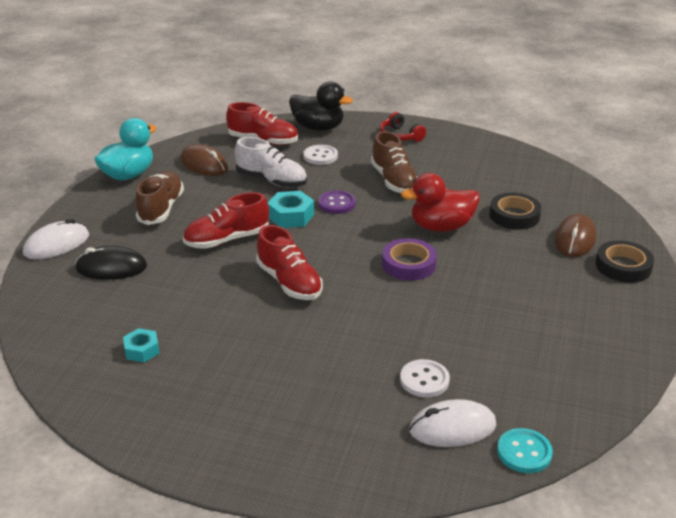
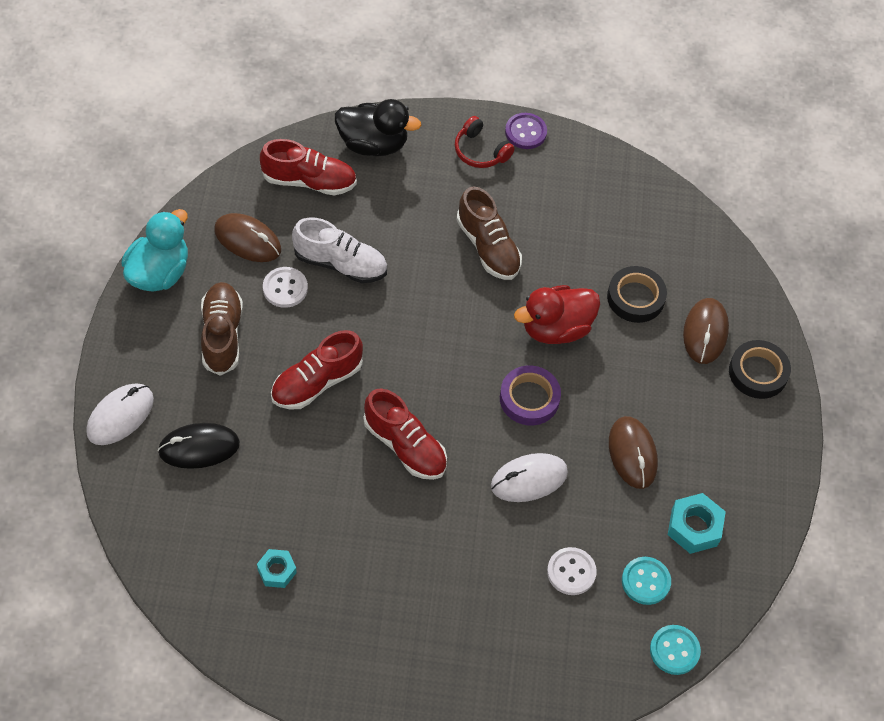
camera: 15 degrees left, 25 degrees up
(291, 216) = (380, 330): turquoise nut -> turquoise nut (694, 527)
(320, 156) = (389, 206): white button -> white button (285, 288)
(336, 204) = (428, 300): purple button -> purple button (525, 132)
(452, 428) = (606, 630): white mouse -> white mouse (529, 479)
(498, 306) = (632, 454): none -> brown mouse
(499, 395) = (645, 581): none -> turquoise button

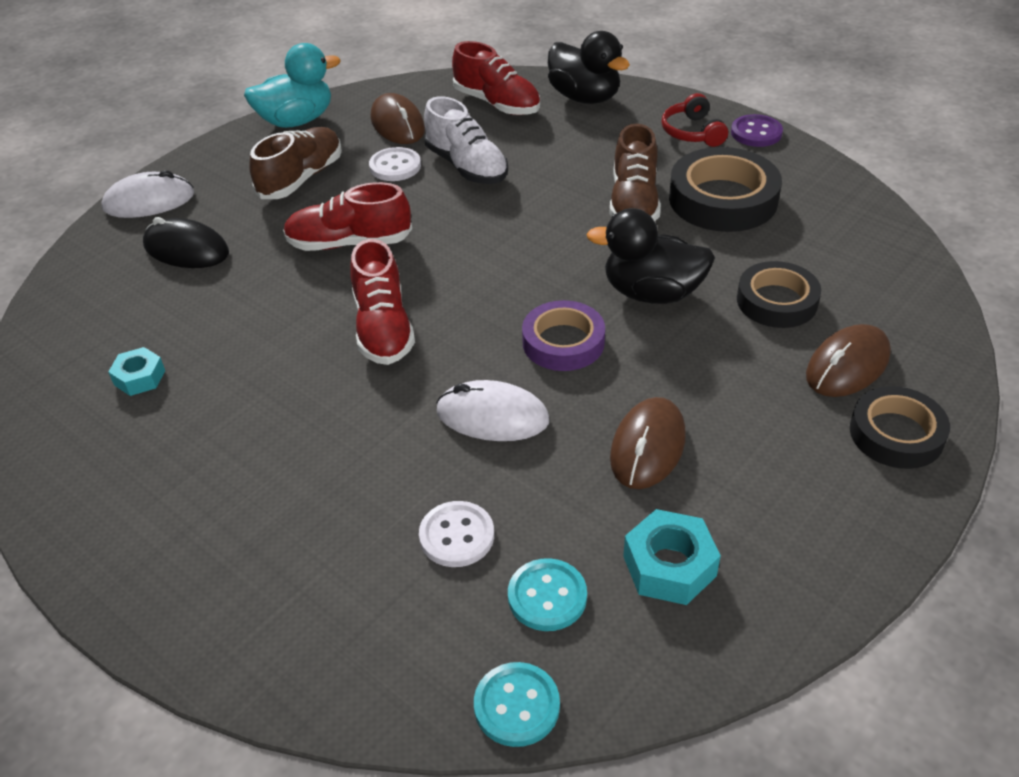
camera: 40 degrees right, 15 degrees down
(545, 215) = (723, 199): none -> black tape
(556, 328) = (652, 293): red duck -> black duck

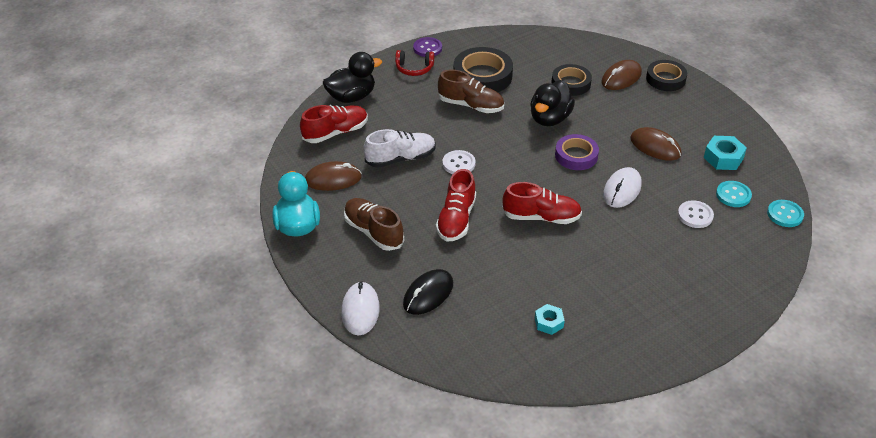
camera: 75 degrees left, 0 degrees up
(395, 166) = (383, 188): white button -> white button (458, 164)
(847, 365) = (621, 78): brown mouse -> brown mouse turned 75 degrees clockwise

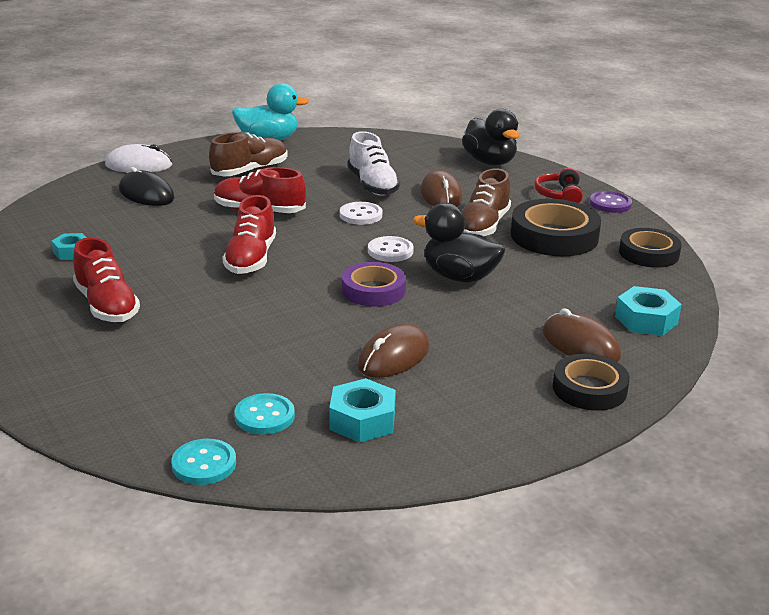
camera: 90 degrees right, 15 degrees down
(333, 179) = (339, 154): brown mouse -> brown mouse (441, 195)
(335, 132) = (420, 155): red shoe -> red shoe (107, 305)
(571, 83) = (552, 299): black tape -> black tape (648, 253)
(587, 52) = (646, 320): none -> turquoise nut
(622, 190) = (294, 318): white mouse -> none
(695, 215) = (225, 373): white button -> white button (390, 251)

